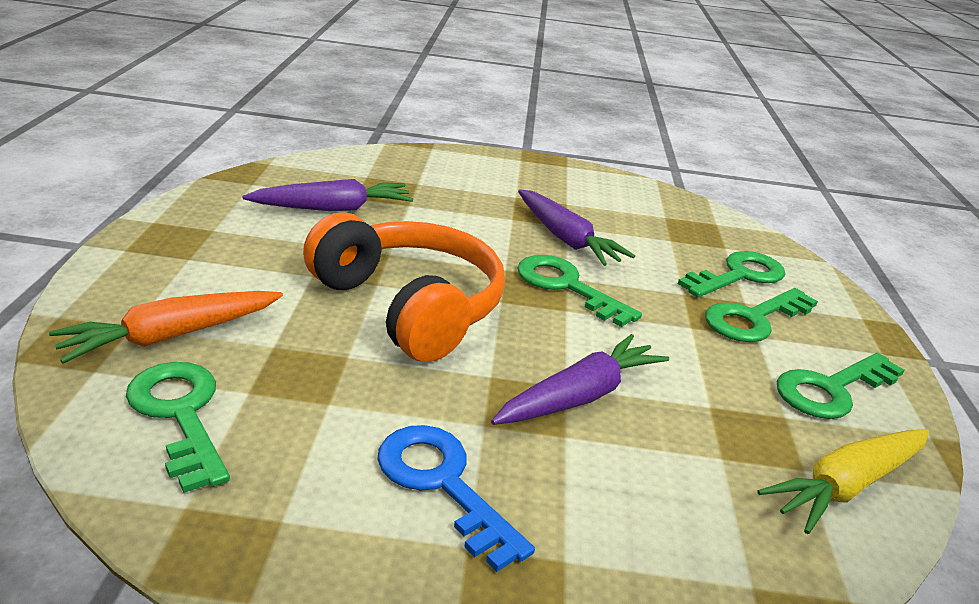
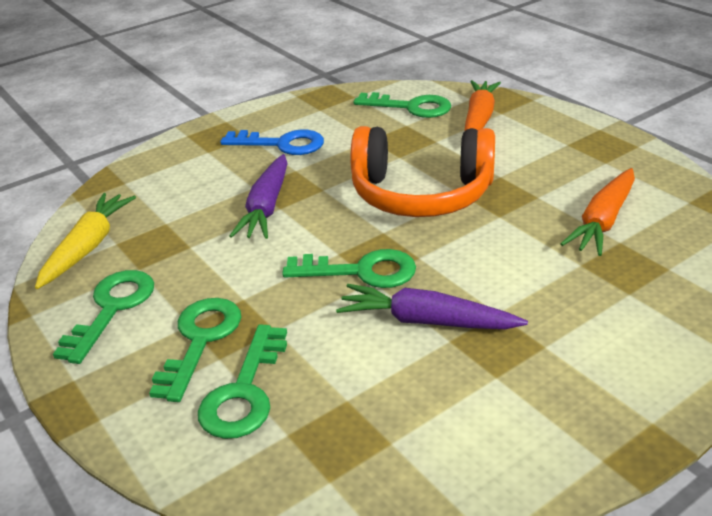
camera: 145 degrees right, 5 degrees up
(333, 208) = (603, 221): purple carrot -> orange carrot

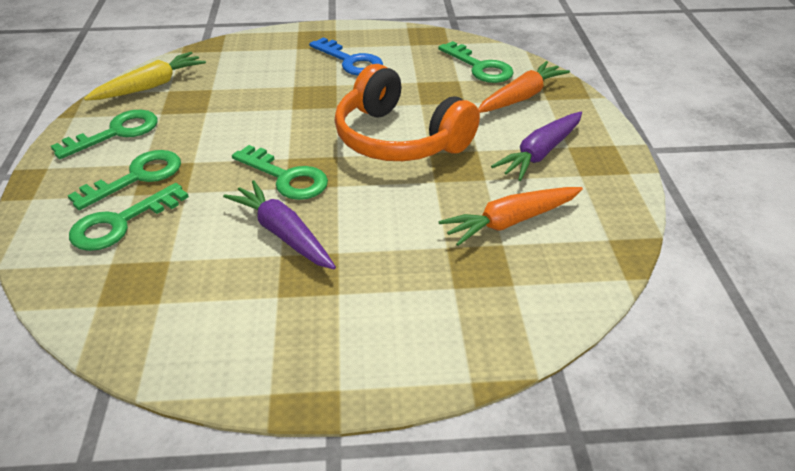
camera: 30 degrees right, 5 degrees up
(267, 207) = (284, 104): purple carrot -> purple carrot (540, 153)

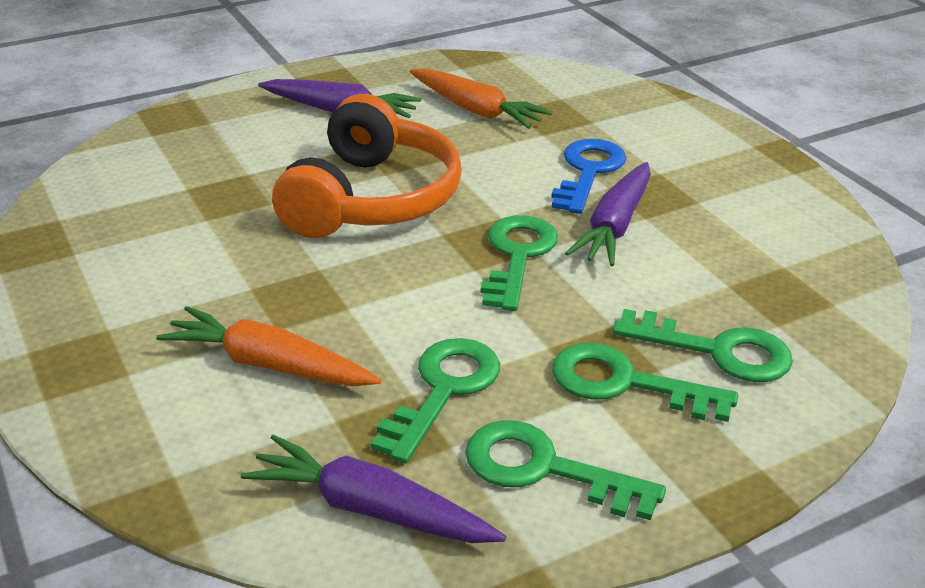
camera: 115 degrees left, 5 degrees down
(150, 86) = (371, 509): yellow carrot -> purple carrot
(350, 61) = (162, 296): blue key -> blue key (588, 172)
(479, 67) = (138, 178): green key -> green key (443, 390)
(521, 97) = (215, 138): orange carrot -> orange carrot (269, 365)

